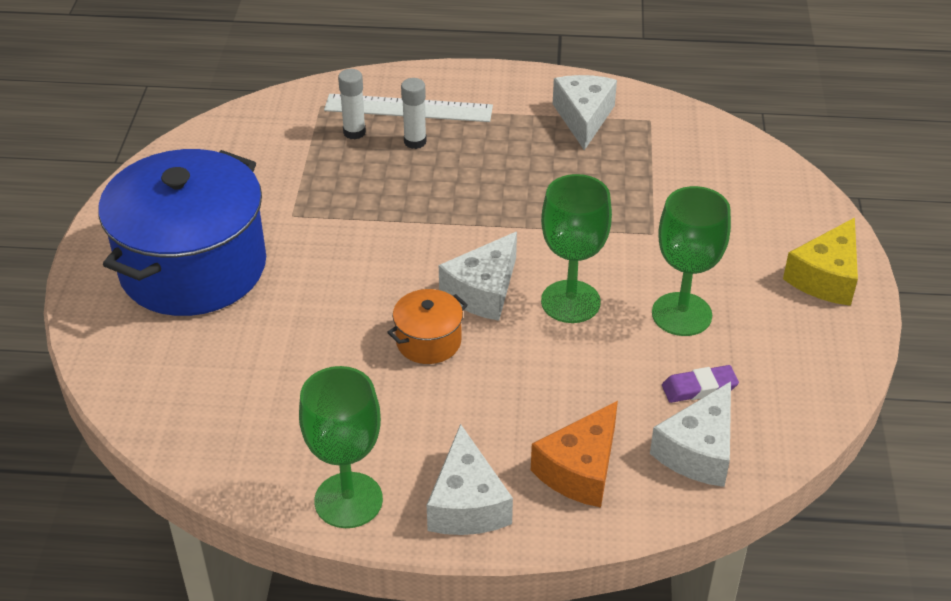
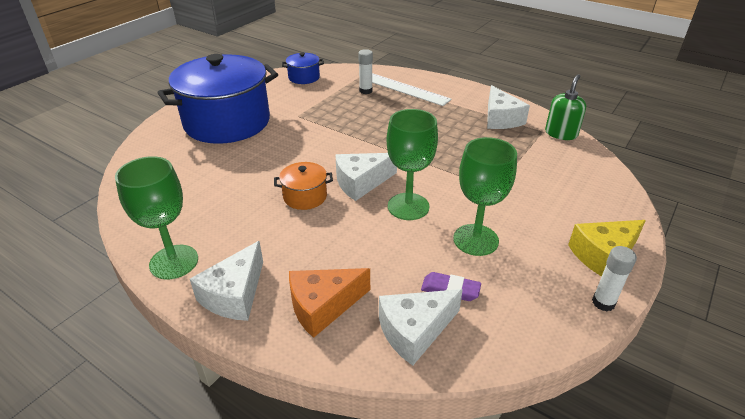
camera: 30 degrees right, 5 degrees down
(232, 139) = (304, 77): none -> blue pot
(415, 142) = (393, 103): white glue stick -> white glue stick (603, 302)
(583, 118) = (500, 119): white cheese -> white cheese turned 135 degrees clockwise
(675, 116) = (561, 133): none -> green soap dispenser

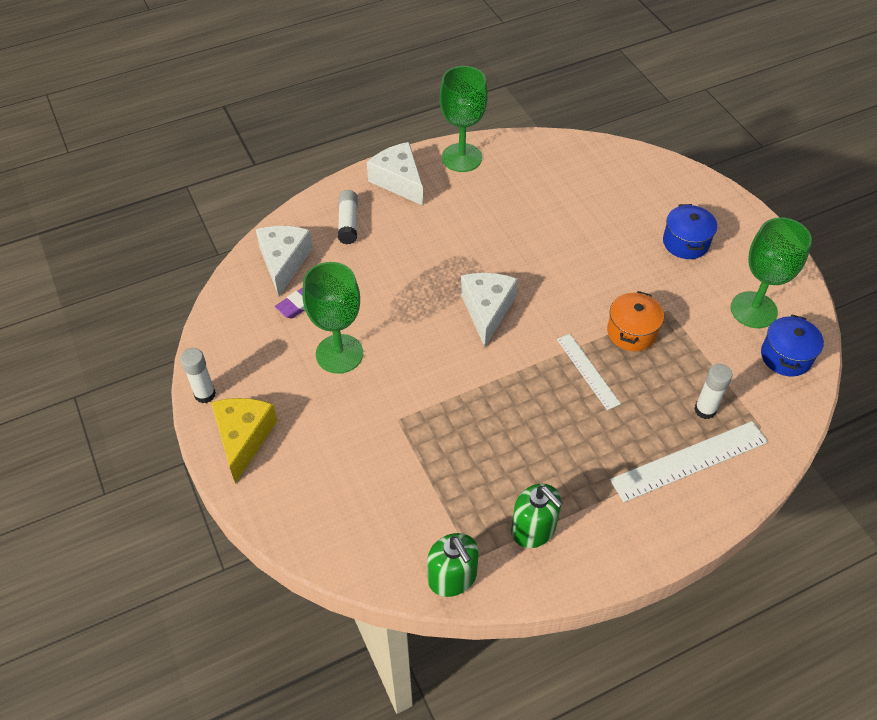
camera: 120 degrees right, 15 degrees up
(227, 122) = (685, 242): blue pot -> blue pot, size x0.42
(305, 196) = (493, 259): orange pot -> orange pot (631, 332)
(323, 306) = (348, 223): orange cheese -> white glue stick
(375, 130) = (587, 371): none -> white ruler
(408, 206) = (422, 329): green goblet -> green goblet (753, 310)
(500, 119) = (533, 529): white cheese -> green soap dispenser

